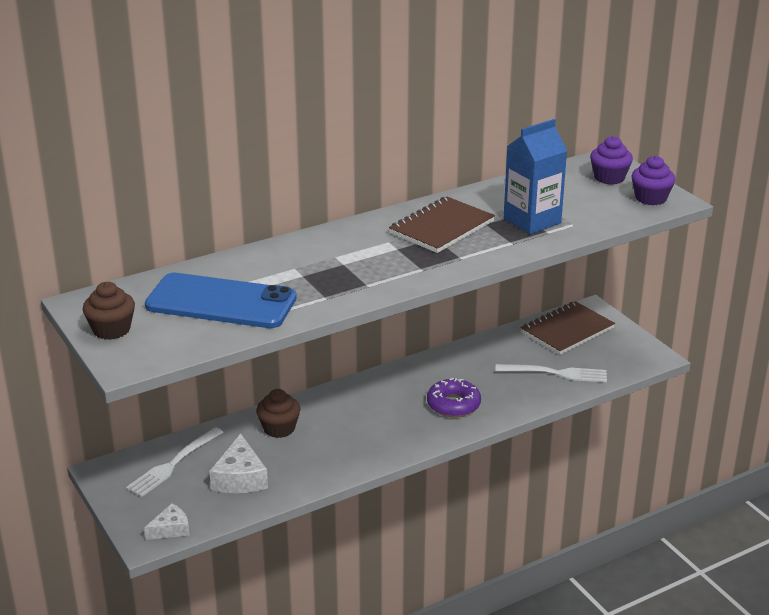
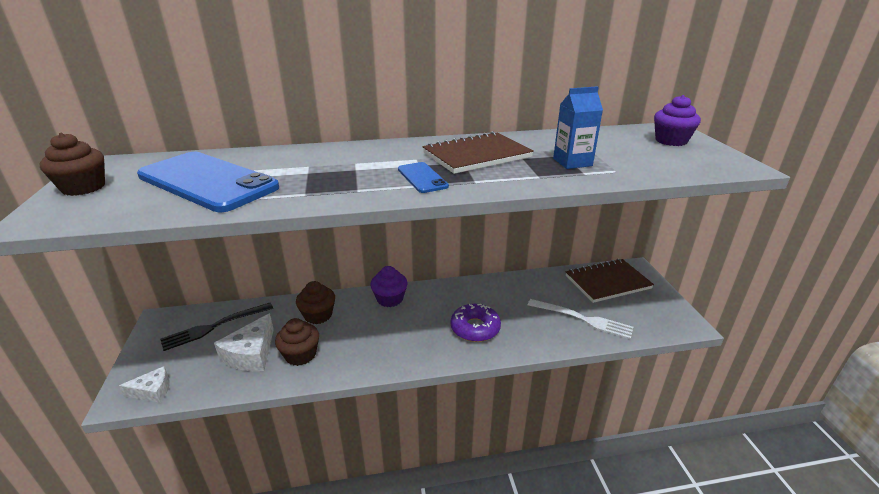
camera: 20 degrees right, 0 degrees up
(173, 464) = (214, 327): white fork -> black fork
(293, 467) = (300, 355): none -> brown cupcake
(412, 262) = (422, 178): none -> blue phone
(532, 221) = (572, 162): blue carton -> blue carton, size x0.67
(650, 198) = (713, 161): purple cupcake -> purple cupcake (390, 299)

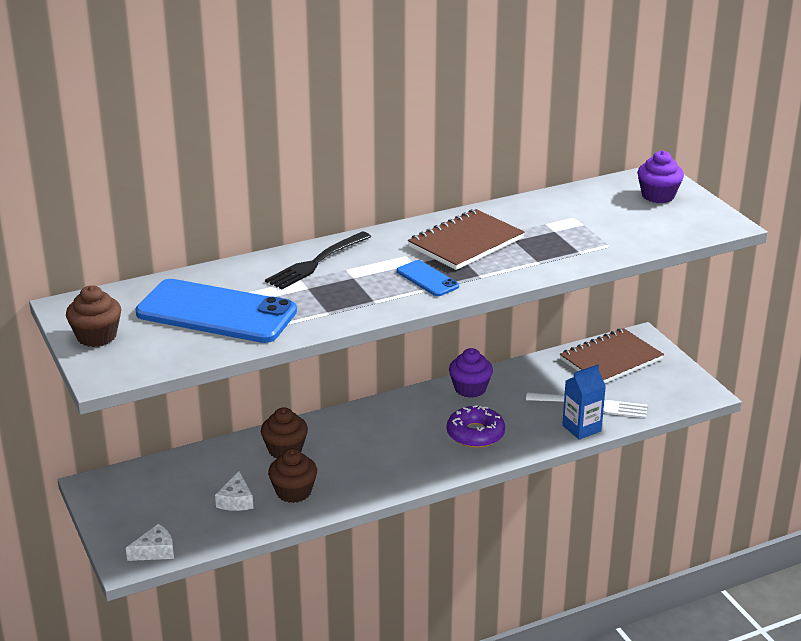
camera: 15 degrees left, 0 degrees up
(214, 327) = (168, 482): black fork -> black fork (316, 263)
(251, 354) = (236, 500): white cheese -> white cheese, size x0.62
(390, 299) = (360, 419): purple cupcake -> purple cupcake (470, 389)
(572, 162) = (565, 239): blue carton -> blue carton (581, 428)

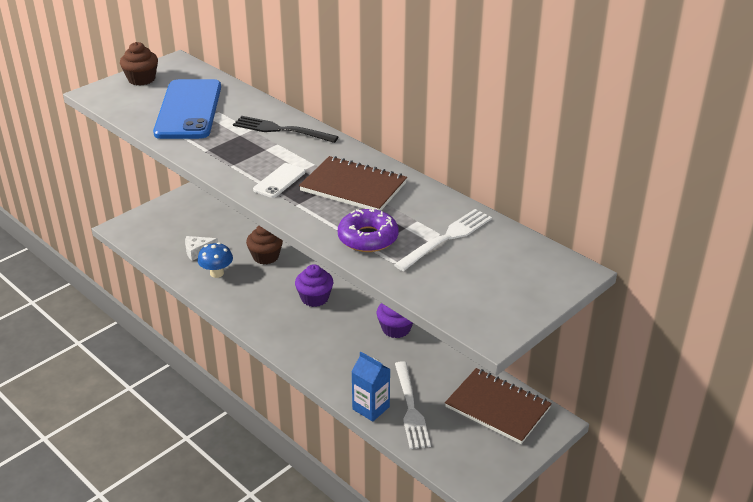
camera: 70 degrees right, 5 degrees up
(155, 551) = (134, 234): white cheese -> none
(293, 492) = (217, 273): brown cupcake -> blue mushroom
(427, 279) = (279, 181): blue phone -> white phone
(475, 434) = (331, 346): purple donut -> purple donut (368, 238)
(582, 216) = (446, 238): none -> white fork
(658, 196) = (526, 278): purple cupcake -> purple cupcake (314, 298)

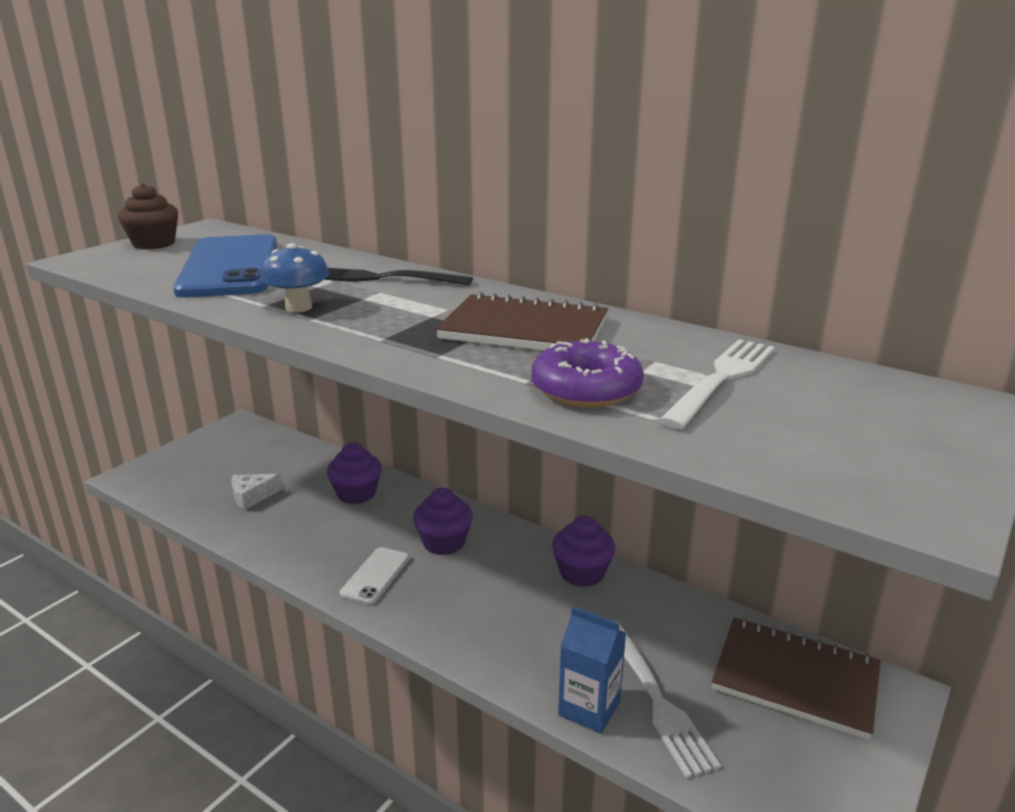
camera: 10 degrees left, 10 degrees down
(217, 273) = (285, 523): blue mushroom -> blue mushroom (298, 307)
(265, 256) = (356, 493): brown cupcake -> purple cupcake
(279, 181) = (398, 330): white phone -> white phone (375, 576)

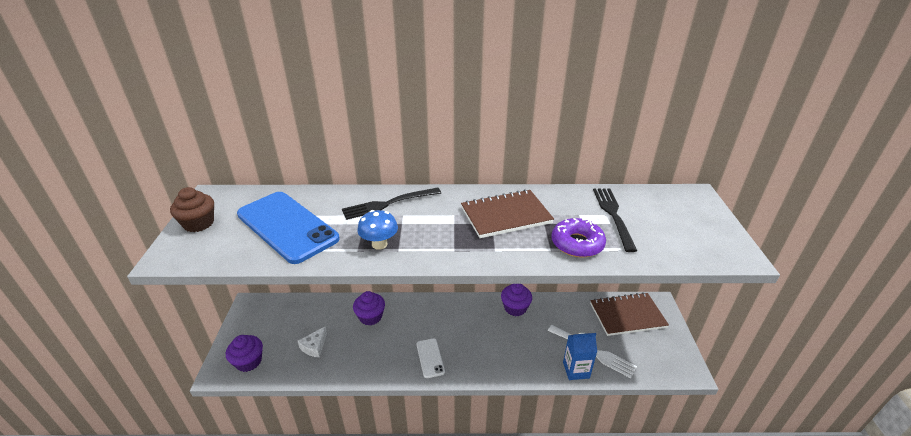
camera: 35 degrees left, 10 degrees up
(444, 542) = (442, 323): purple cupcake -> purple cupcake (249, 361)
(721, 378) = (613, 215): white fork -> black fork

